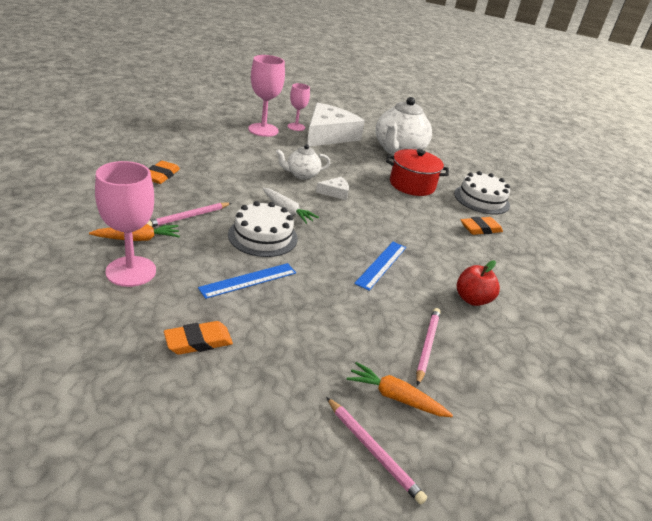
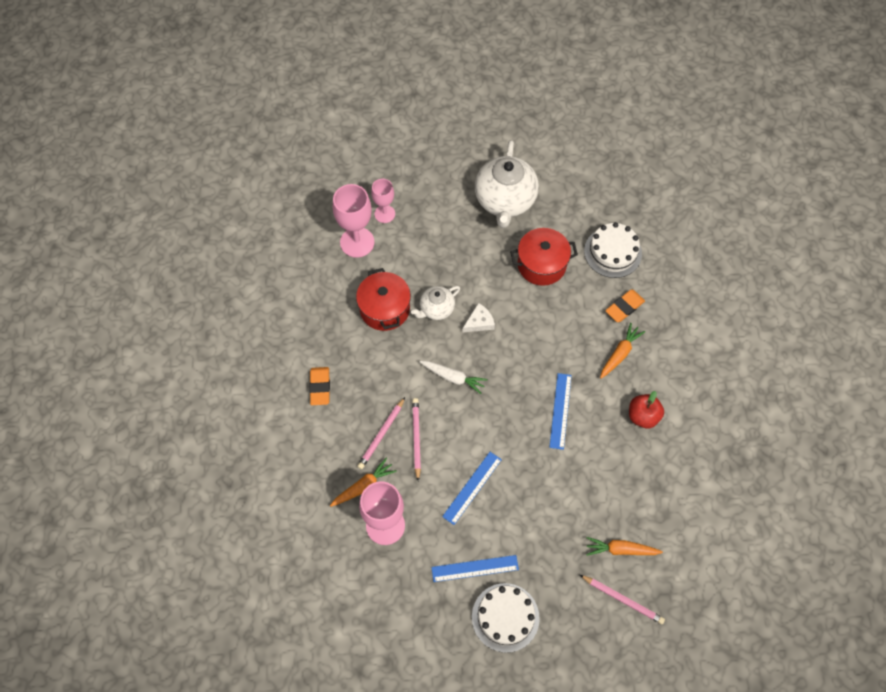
camera: 15 degrees left, 30 degrees up
(198, 341) = (475, 568): orange eraser -> blue ruler
(257, 161) = (384, 309): none -> red pot
(263, 236) = (453, 426): white cake -> white cake (505, 617)
(328, 135) = (424, 211): white cheese -> none
(427, 346) = (625, 489): pink pencil -> pink pencil (416, 438)
(464, 252) = (620, 354): none -> orange carrot

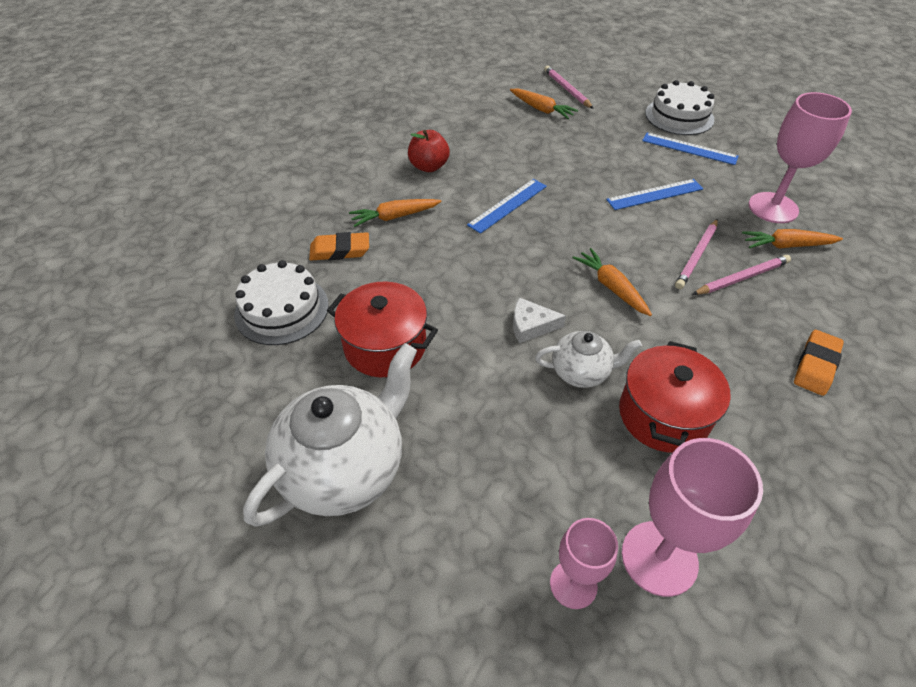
camera: 145 degrees left, 15 degrees down
(453, 377) = (611, 287): white carrot -> orange carrot

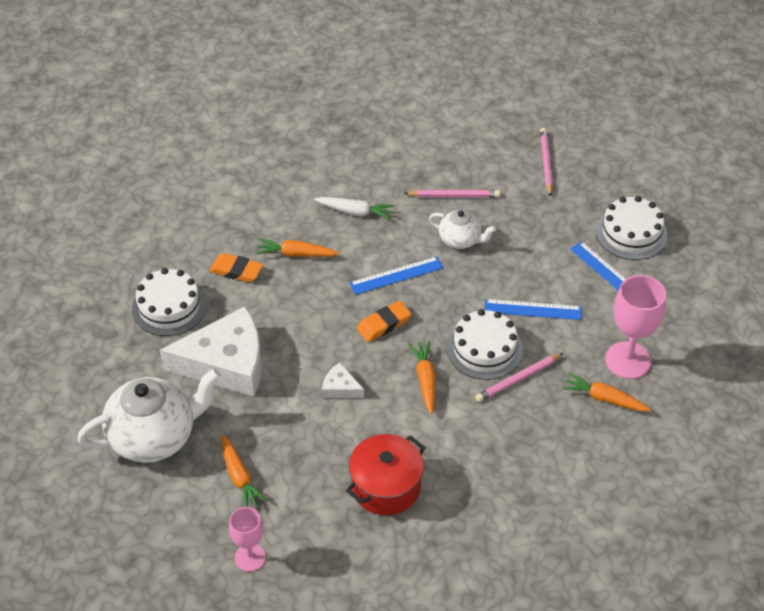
camera: 25 degrees right, 0 degrees up
(385, 346) = (226, 363): red pot -> white cheese
(429, 166) = (355, 212): red apple -> white carrot
(541, 109) = (502, 180): orange carrot -> orange carrot (239, 477)
(581, 372) = (351, 435): white teapot -> white teapot (460, 240)
(642, 240) = (484, 349): none -> white cake
(659, 558) = (312, 566): pink goblet -> none
(742, 278) = (538, 411): pink pencil -> pink pencil (454, 196)
(815, 365) = (529, 499): orange eraser -> orange eraser (384, 324)

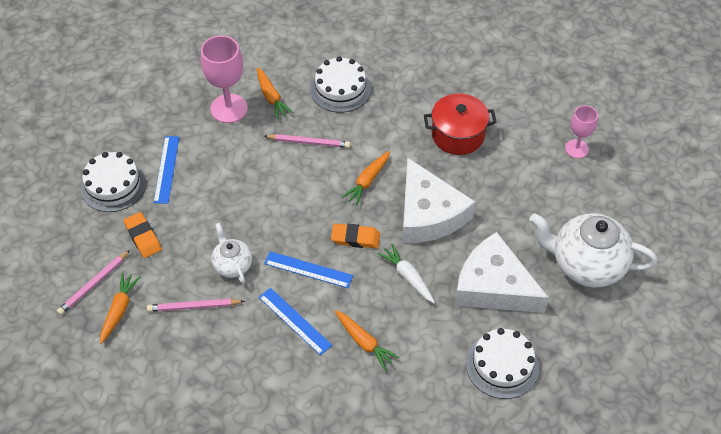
camera: 140 degrees left, 5 degrees up
(236, 271) = (424, 361): orange eraser -> orange eraser (143, 237)
(239, 477) = (546, 200): orange carrot -> orange carrot (119, 310)
(340, 387) = (428, 214): white cheese -> white cheese, size x2.38
(355, 212) = (282, 348): white carrot -> white carrot (408, 277)
(454, 196) = (194, 306): pink pencil -> pink pencil turned 45 degrees counterclockwise
(484, 349) = (307, 175): white cake -> white cake (340, 89)
(532, 309) = (245, 179): blue ruler -> blue ruler (294, 321)

